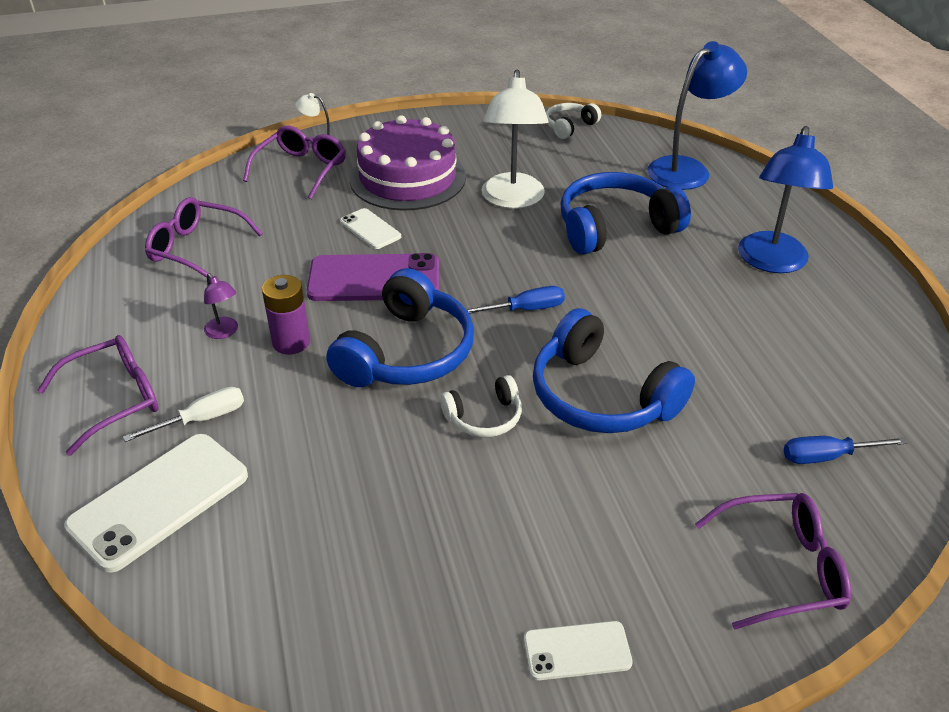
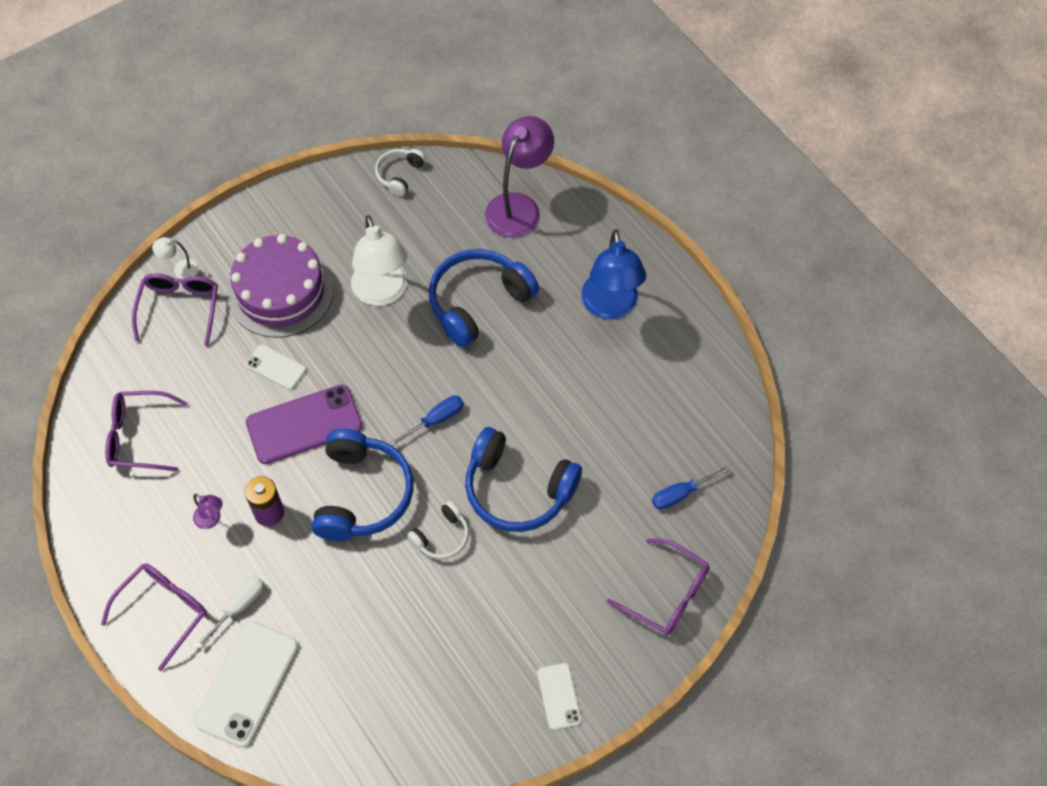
camera: 20 degrees left, 20 degrees up
(577, 651) = (559, 696): white phone -> white phone turned 75 degrees counterclockwise
(687, 169) = (518, 206): blue lamp -> purple lamp
(783, 568) = (667, 595): purple glasses -> purple glasses turned 60 degrees clockwise

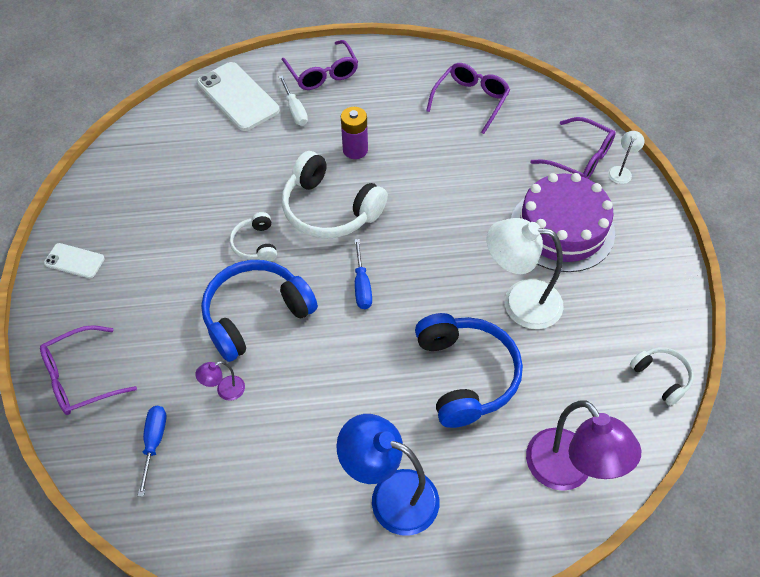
camera: 120 degrees right, 5 degrees down
(211, 520) = (373, 117): purple lamp -> purple lamp (225, 390)
(276, 367) = (484, 198): white phone -> none
(304, 424) = (417, 197): purple phone -> none
(362, 494) = (329, 209): blue headphones -> white headphones

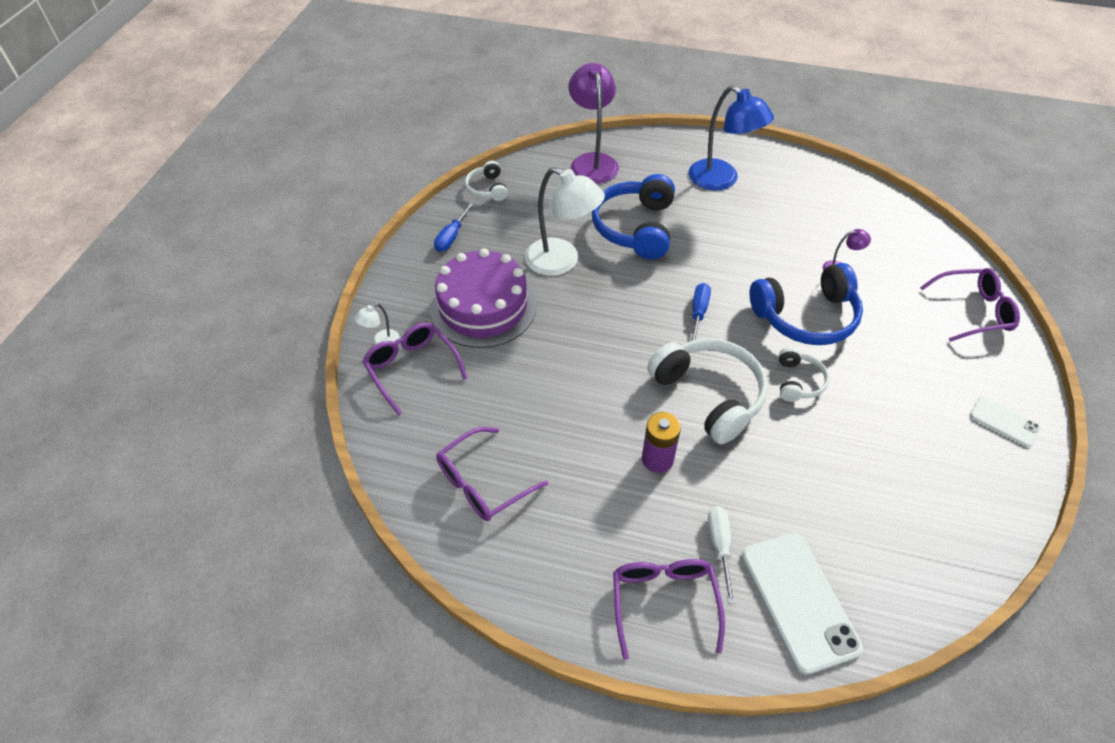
camera: 160 degrees left, 5 degrees down
(154, 442) = (900, 251): blue screwdriver -> blue screwdriver (451, 237)

